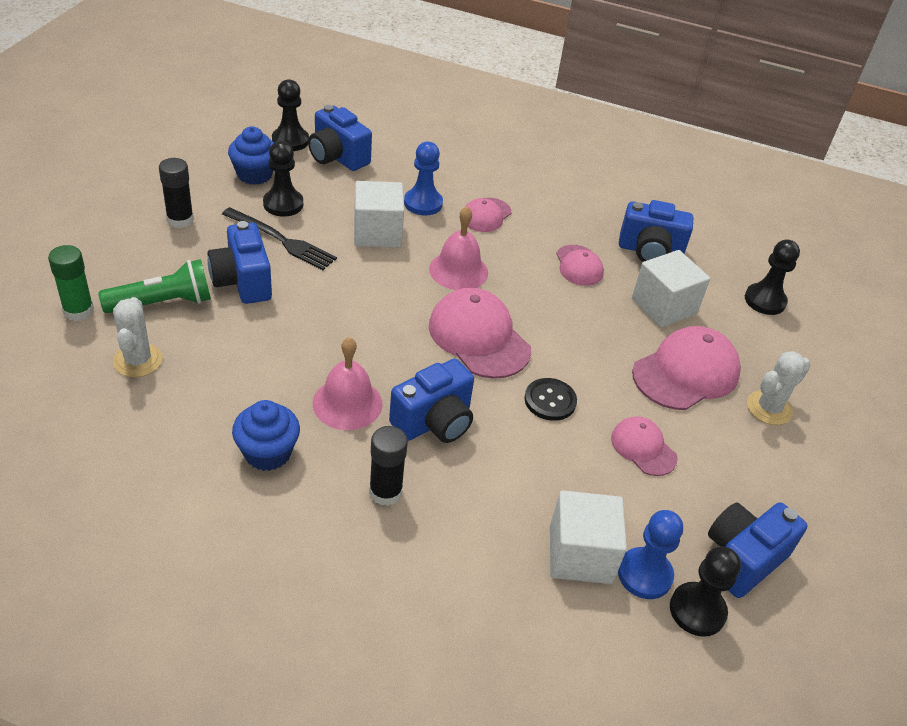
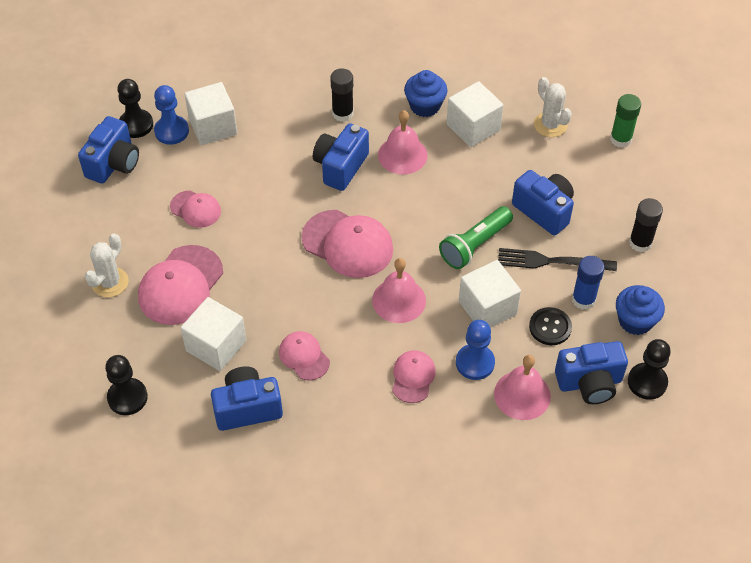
camera: 160 degrees right, 10 degrees up
(163, 303) = (577, 169): green flashlight -> green flashlight (475, 245)
(232, 398) = (473, 127): none -> white cube
(283, 204) = (583, 299): black pawn -> blue glue stick
(337, 157) = (589, 383): blue camera -> blue camera turned 150 degrees clockwise
(400, 171) = (522, 395): none -> pink bell
(550, 400) = (272, 216): black button -> black button (550, 327)

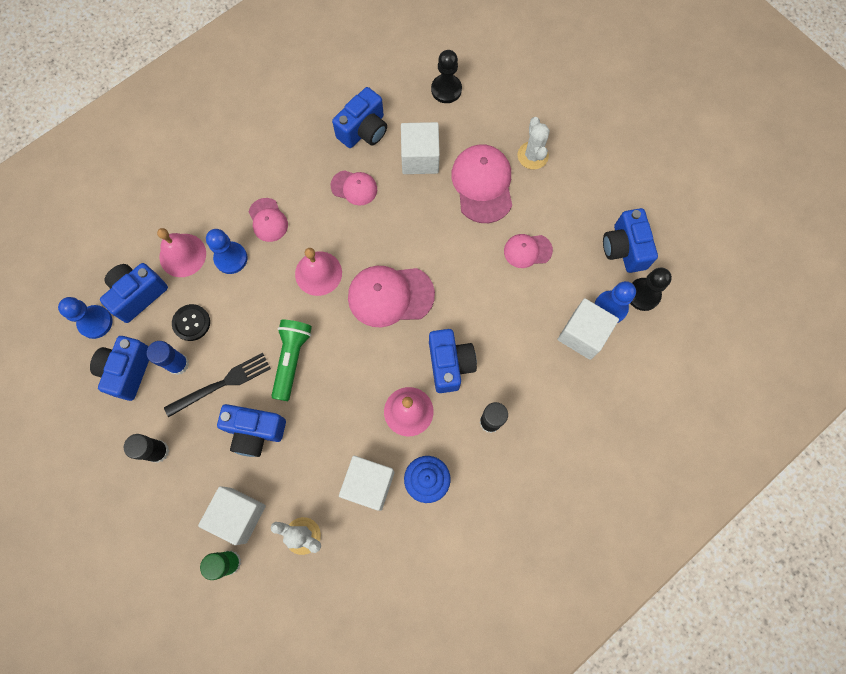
camera: 145 degrees right, 20 degrees up
(487, 308) = (248, 309): white cube -> white cube (238, 515)
(635, 321) = (128, 370): blue cupcake -> blue camera
(647, 382) = (95, 322): black pawn -> blue pawn

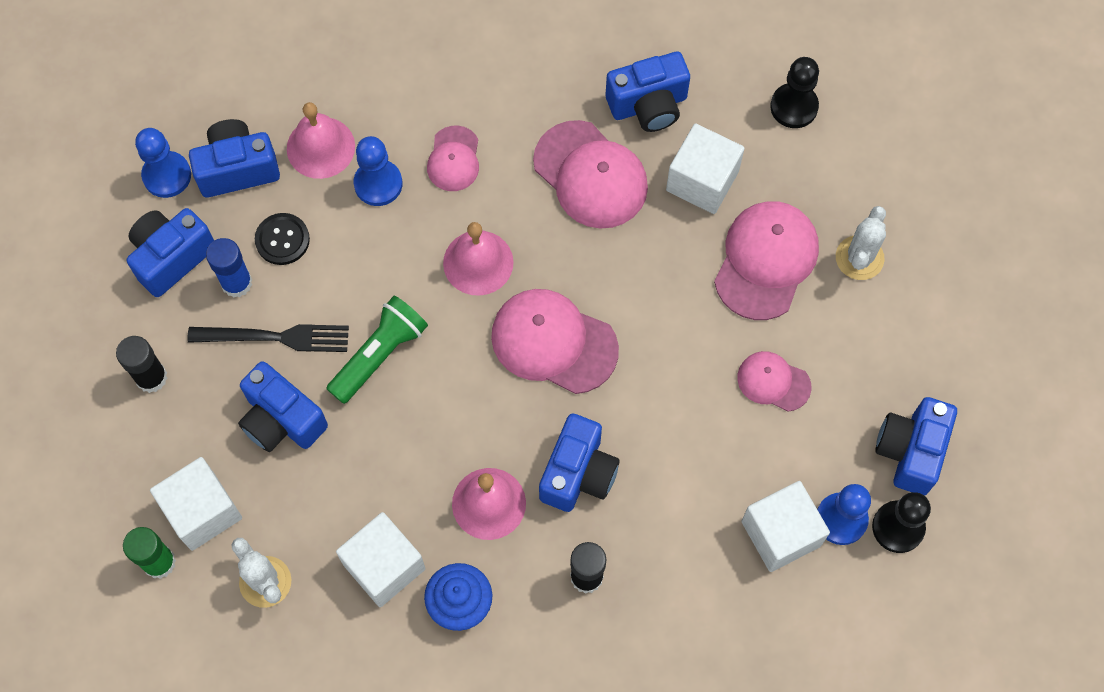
camera: 30 degrees right, 5 degrees down
(354, 187) = (590, 175): pink cap -> pink cap, size x1.75

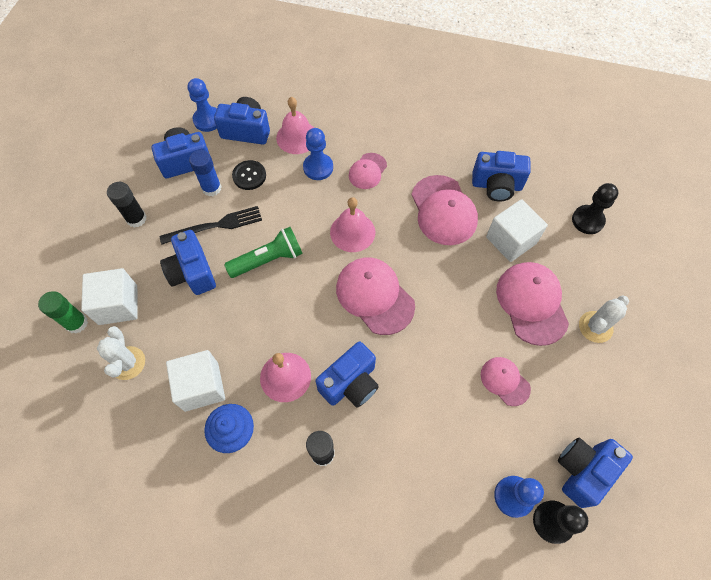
camera: 25 degrees right, 5 degrees down
(275, 337) = (215, 226): black fork -> black fork turned 45 degrees counterclockwise
(766, 261) = (532, 303): pink cap -> pink cap turned 60 degrees counterclockwise
(781, 533) = (466, 486): white cube -> none

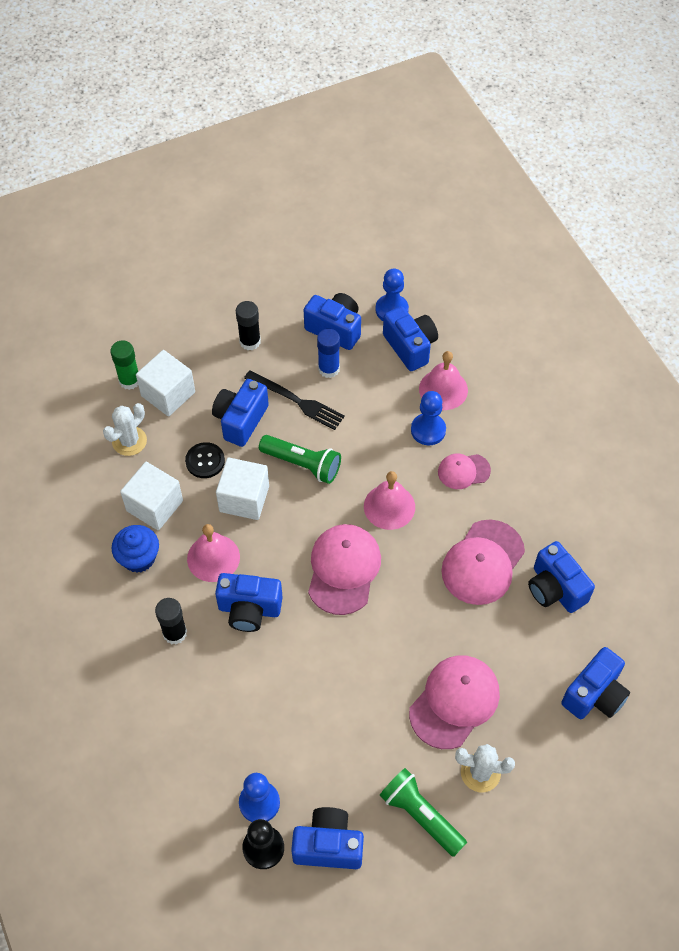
camera: 50 degrees right, 5 degrees down
(249, 176) = (367, 386): black button -> black button (205, 461)
(505, 381) = (356, 729): pink cap -> none
(511, 240) = (505, 641): white cube -> white cube (244, 498)
(587, 220) = (594, 695): black pawn -> blue camera
(601, 389) = (420, 815): none -> green flashlight

